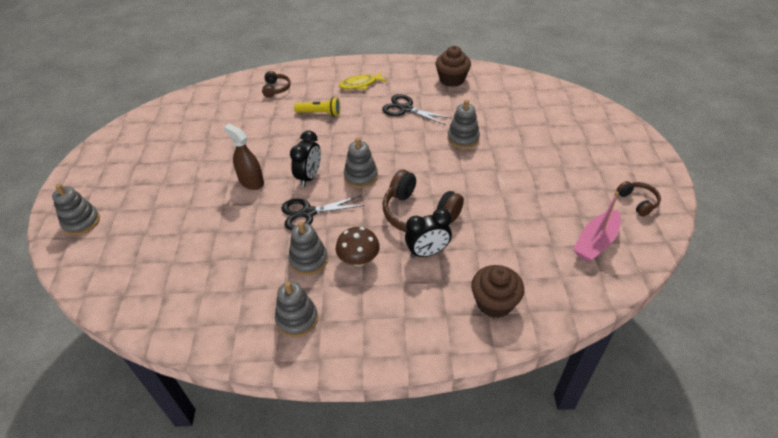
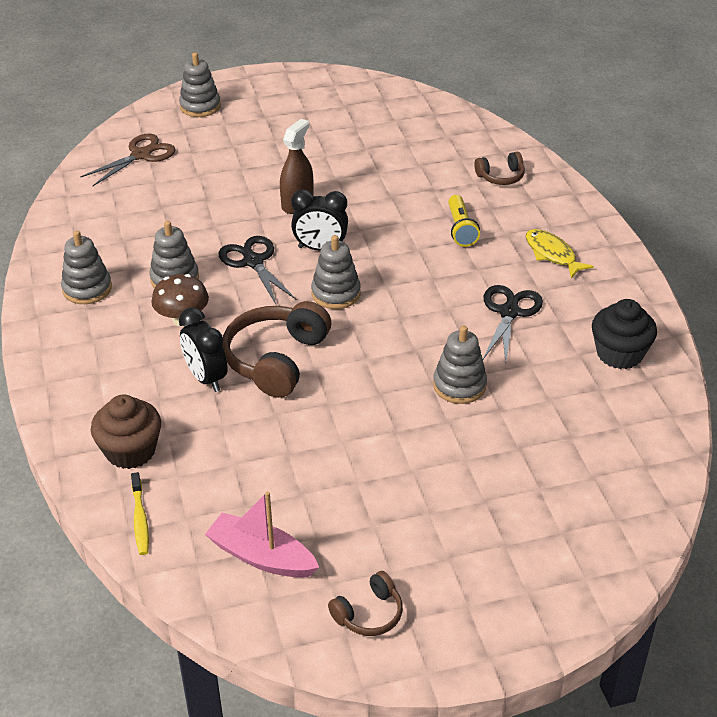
camera: 75 degrees right, 5 degrees down
(126, 268) = (141, 155): none -> brown scissors
(452, 79) = (619, 354): brown cupcake -> black cupcake
(561, 302) = (140, 519): none -> yellow toothbrush

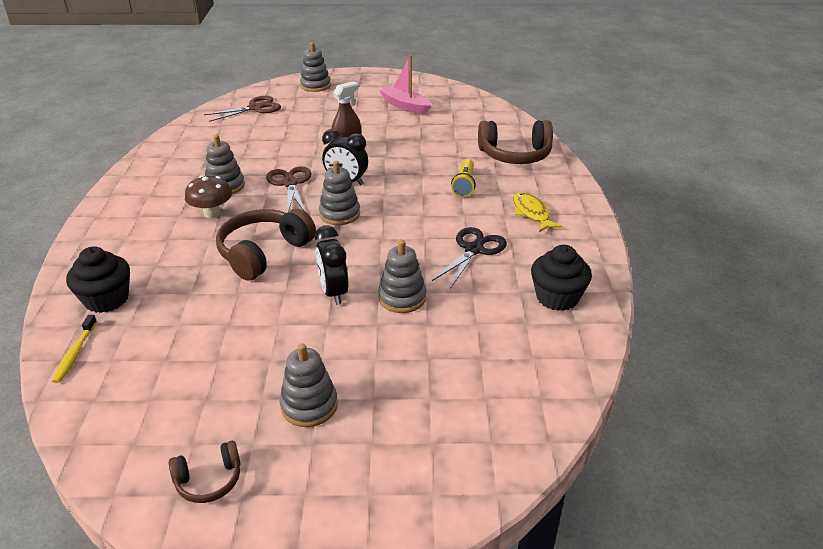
camera: 15 degrees right, 5 degrees down
(87, 289) = (158, 183): grey stacking toy -> grey stacking toy (309, 405)
(130, 451) = (106, 299): brown cupcake -> black cupcake
(206, 378) = (201, 257): black clock -> black clock (333, 292)
(253, 261) = (290, 183): black scissors -> brown scissors
(261, 556) = (150, 406): pink boat -> pink boat (405, 106)
(501, 177) = (515, 155): brown headphones -> brown headphones, size x1.90

